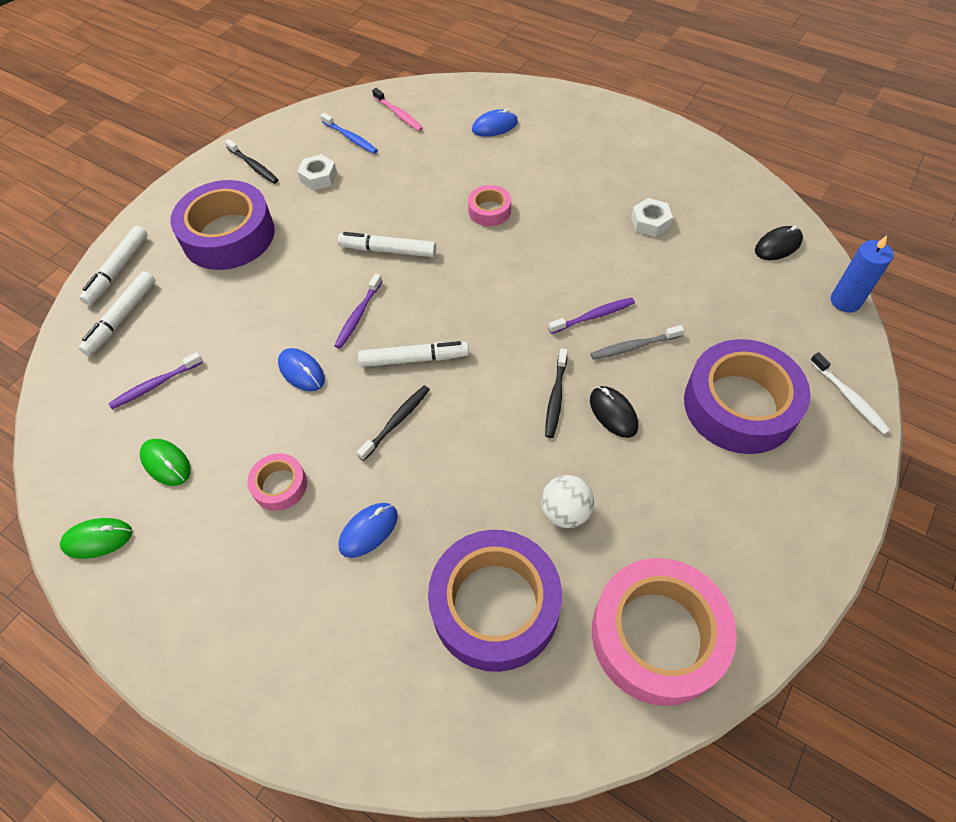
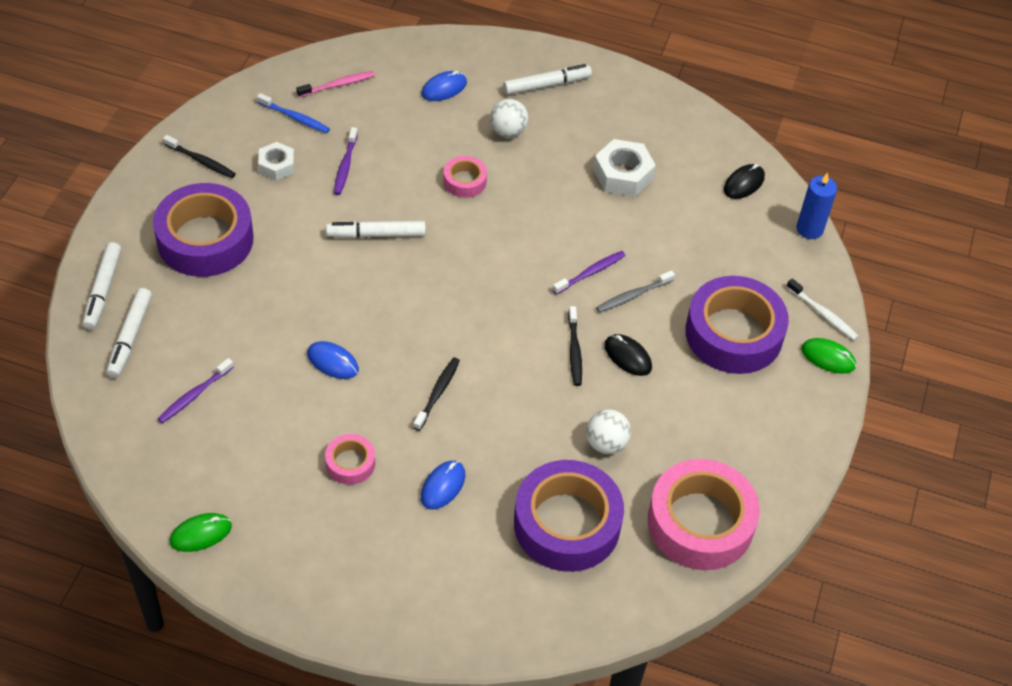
camera: 20 degrees left, 5 degrees down
(166, 463) = (236, 462): green mouse -> green mouse (828, 357)
(358, 315) = (368, 302): purple toothbrush -> purple toothbrush (345, 166)
(399, 114) = (338, 85): pink toothbrush -> pink toothbrush turned 60 degrees counterclockwise
(413, 359) = (435, 335): white marker -> white marker (546, 85)
(544, 170) = (508, 131): none -> white ball
(650, 222) = (623, 174): white nut -> white nut, size x1.54

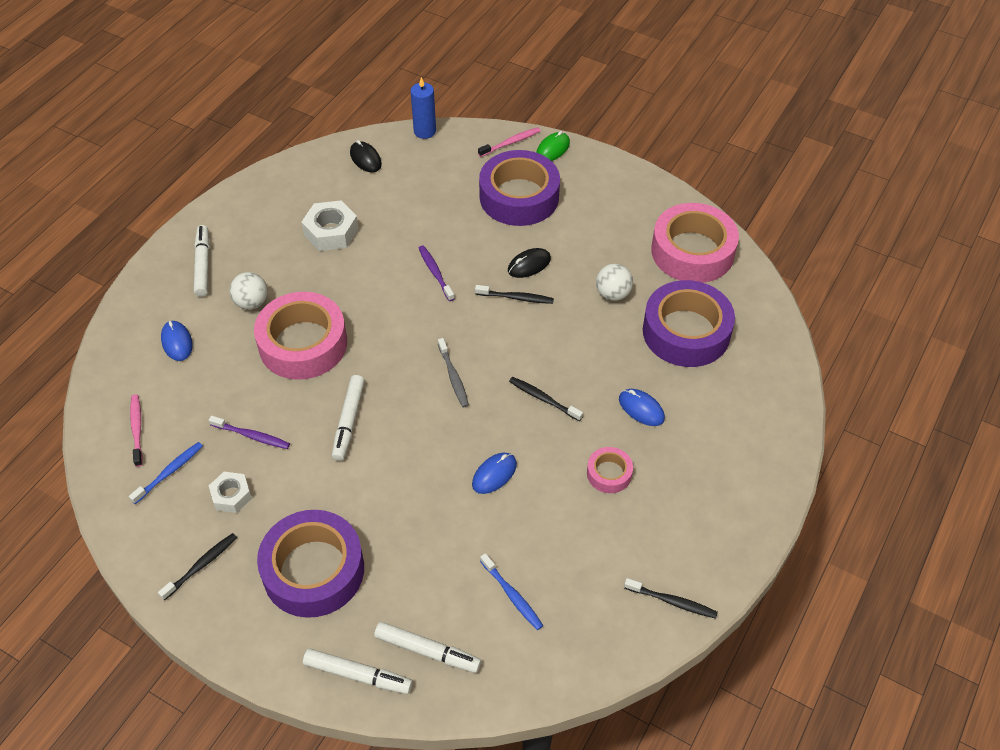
camera: 75 degrees left, 0 degrees up
(194, 395) = (512, 595): purple toothbrush -> blue toothbrush
(201, 534) = (672, 601): green mouse -> black toothbrush
(465, 181) = (303, 344): pink tape -> pink tape, size x2.12
(633, 296) = (466, 250): grey toothbrush -> grey toothbrush (453, 377)
(823, 314) = (511, 142): white toothbrush -> pink toothbrush

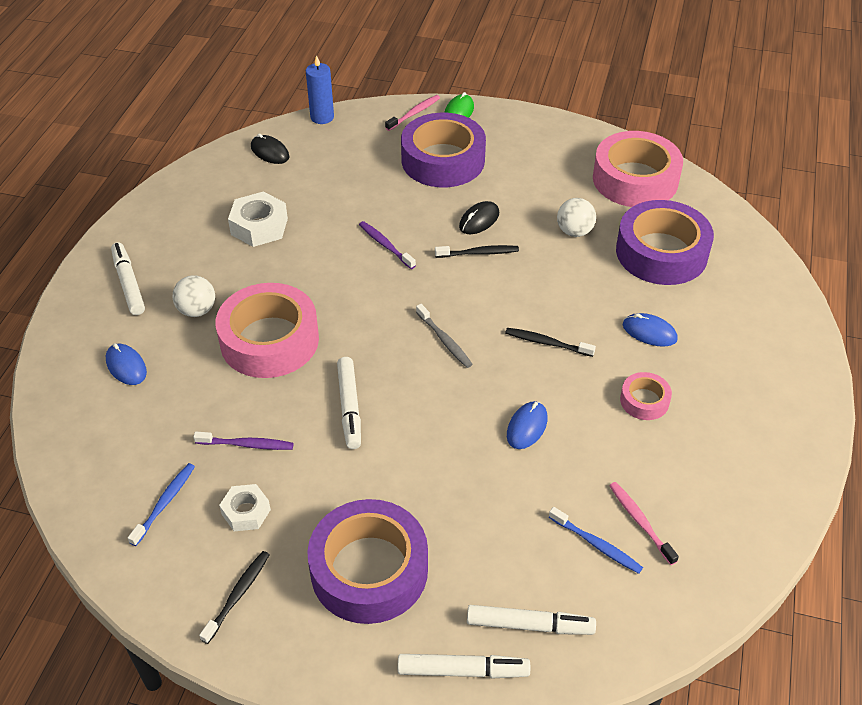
camera: 15 degrees left, 5 degrees down
(137, 429) = (110, 466): pink toothbrush -> pink toothbrush (640, 522)
(672, 601) = (763, 511): black toothbrush -> none

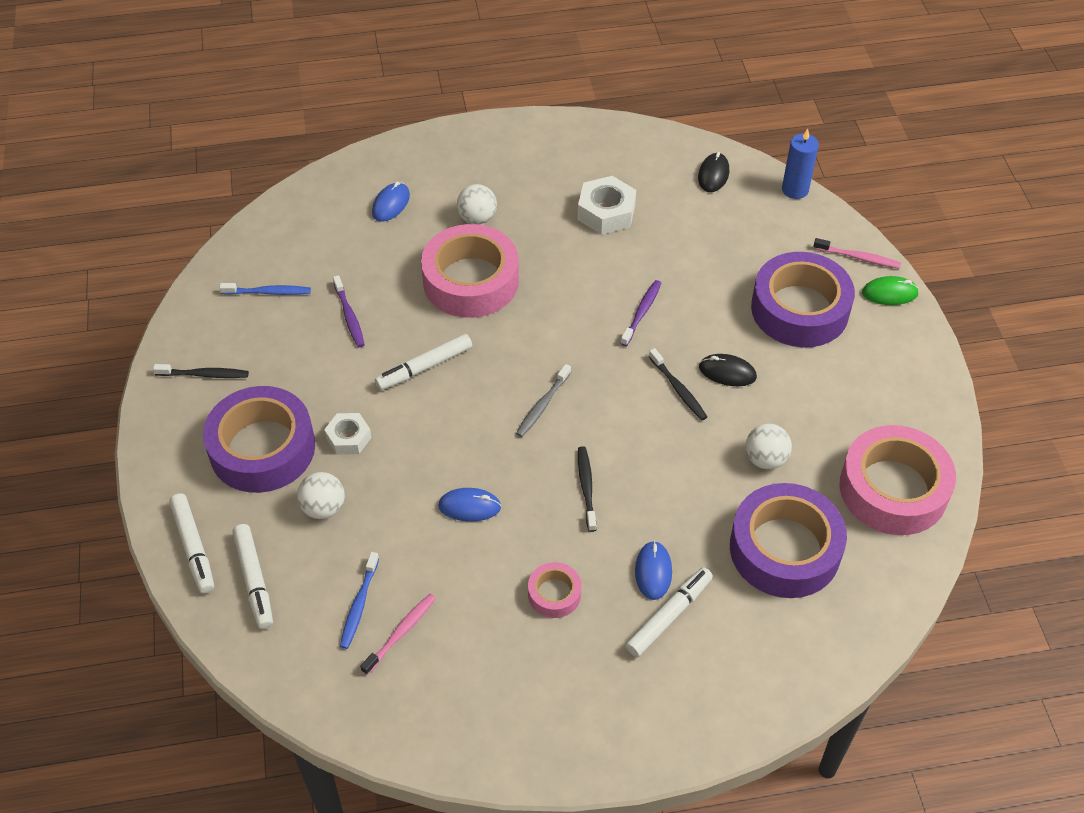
camera: 65 degrees right, 5 degrees up
(128, 284) = (481, 161): white marker -> white marker (668, 616)
(246, 512) = (283, 345): white nut -> white nut (348, 438)
(471, 539) = (323, 508): none -> white ball

